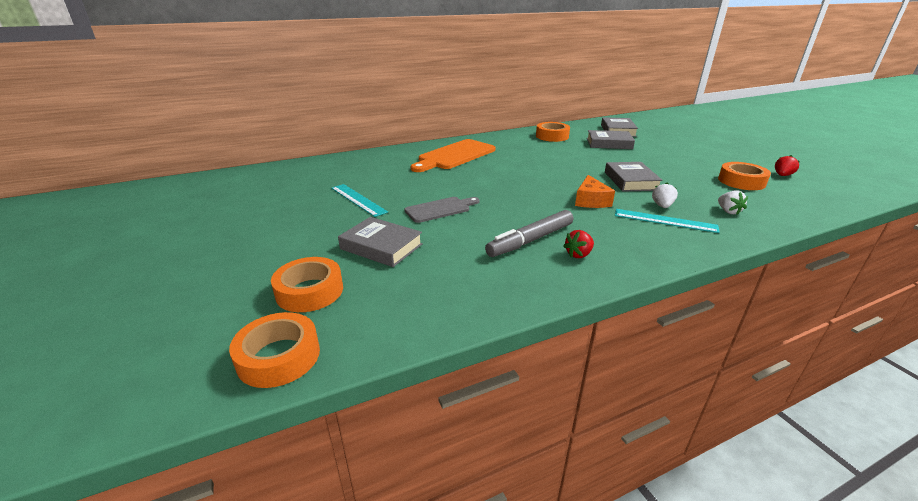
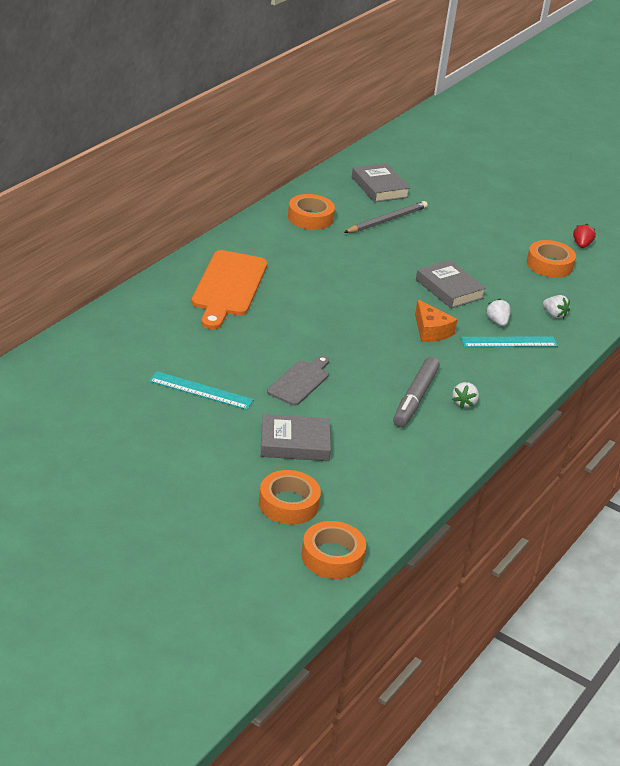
camera: 35 degrees left, 5 degrees up
(578, 254) = (464, 403): red strawberry -> white strawberry
(609, 143) = (387, 220): grey book -> grey pencil

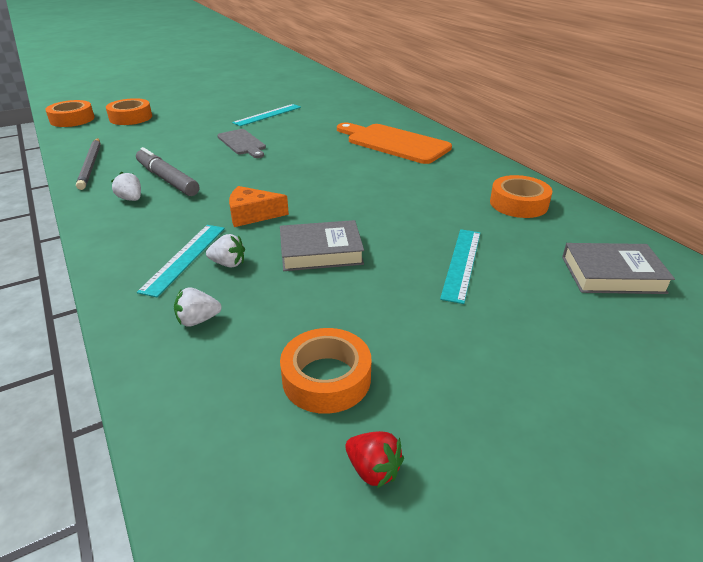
camera: 120 degrees right, 0 degrees up
(294, 443) = (180, 129): grey book -> none
(387, 220) = (508, 253): grey pencil -> grey pencil (91, 165)
(414, 235) = (461, 263): none -> turquoise ruler

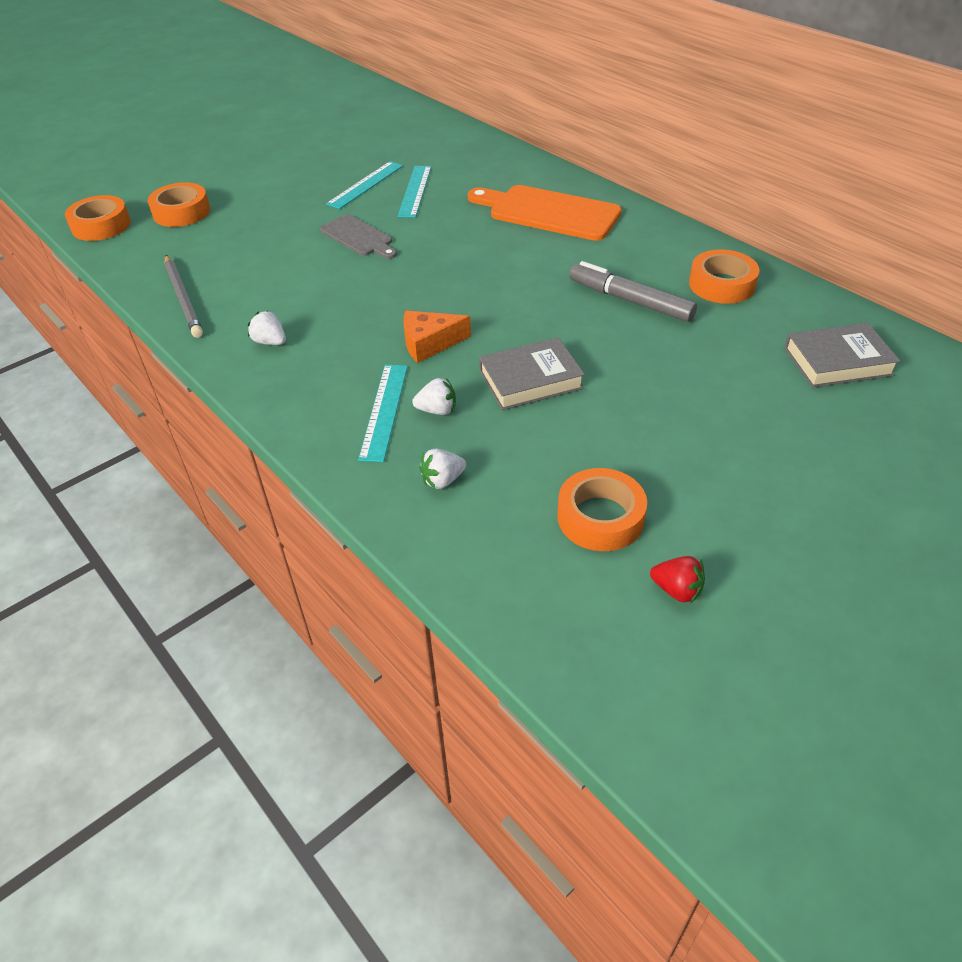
camera: 10 degrees left, 10 degrees up
(167, 179) = (296, 307): grey marker -> grey marker (630, 301)
(461, 263) = (684, 372): turquoise ruler -> turquoise ruler (415, 191)

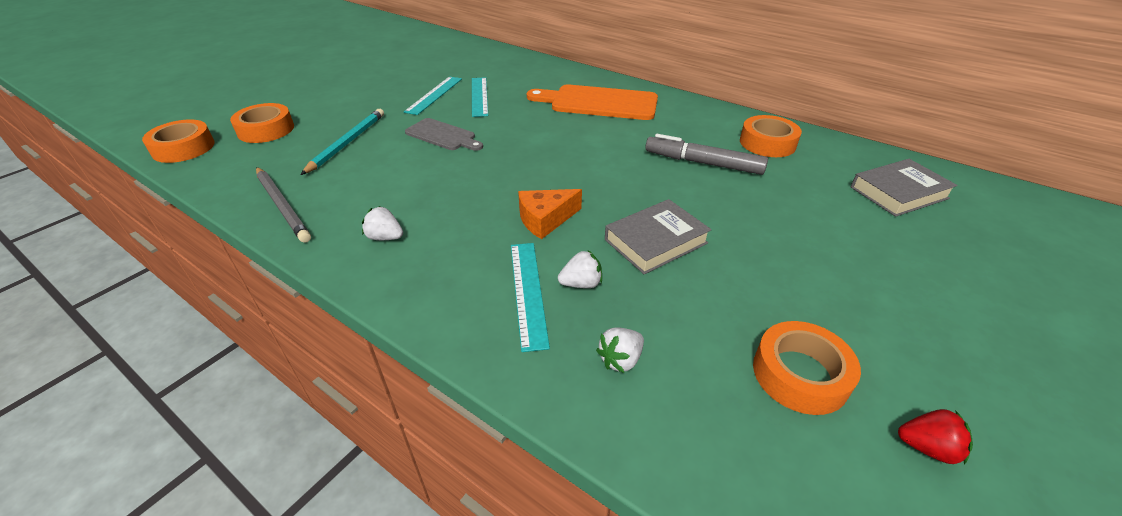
camera: 15 degrees left, 5 degrees down
(258, 236) = (347, 143): none -> turquoise pencil

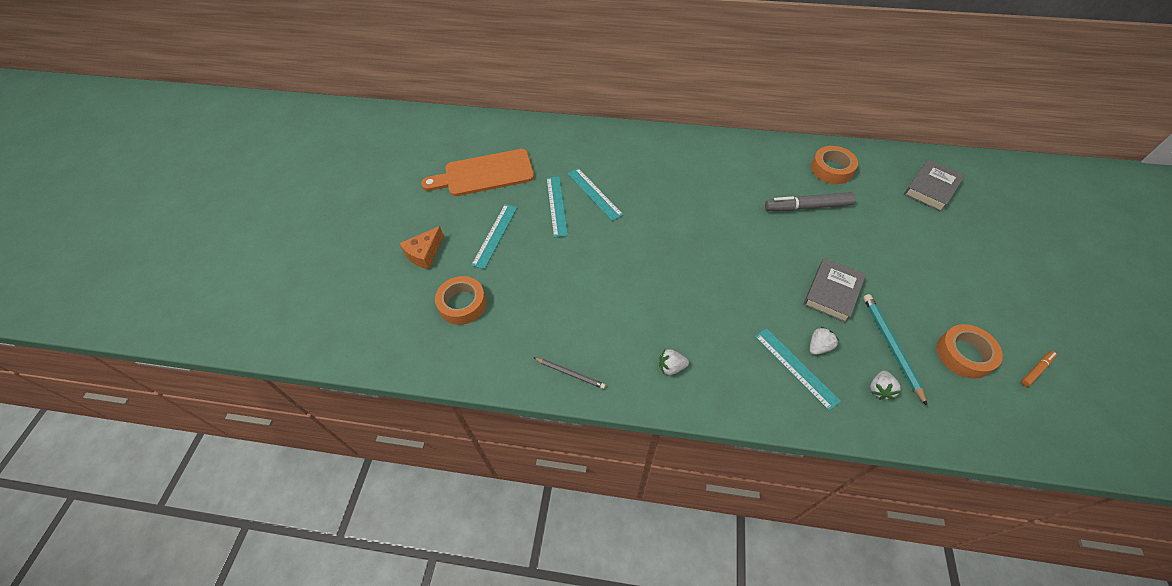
camera: 25 degrees left, 15 degrees up
(183, 148) = (417, 354): orange tape -> none
(282, 206) = (570, 373): grey pencil -> grey pencil, size x0.63
(347, 143) = (546, 290): turquoise pencil -> turquoise pencil (891, 346)
(356, 98) = (495, 235): none -> turquoise ruler
(443, 135) = (611, 251): grey cutting board -> none
(545, 219) = (755, 304): orange cheese -> orange cheese (424, 253)
(599, 103) = (690, 167): orange cutting board -> orange cutting board (484, 174)
(927, 447) = (1036, 370): red strawberry -> orange marker

